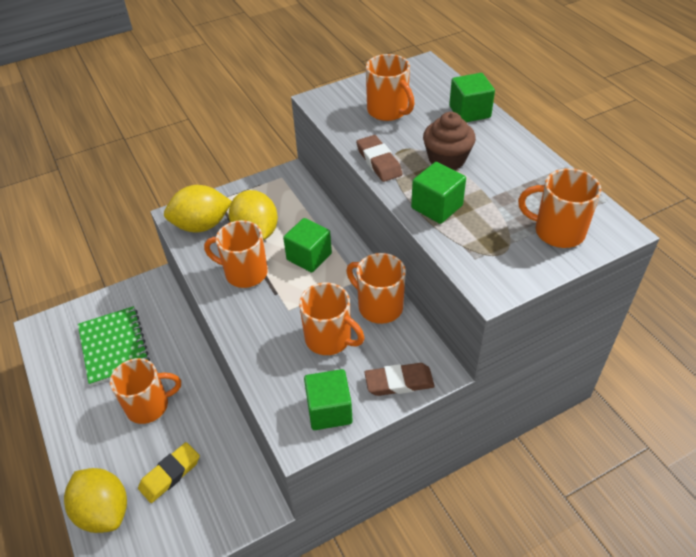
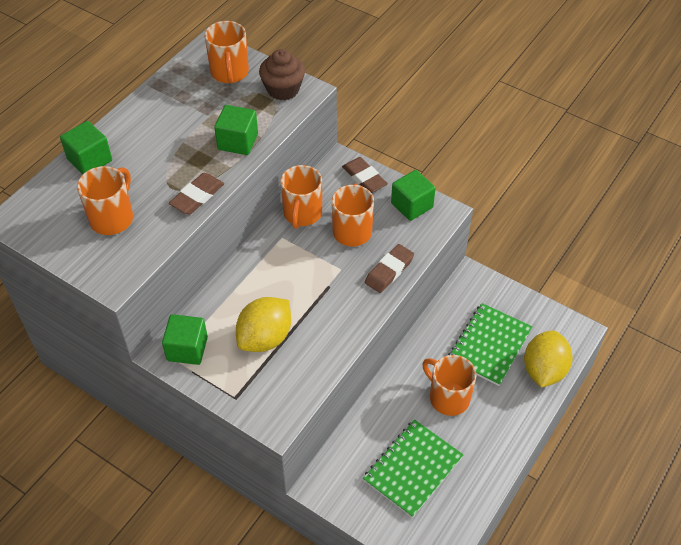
camera: 120 degrees left, 5 degrees up
(170, 474) = (489, 345): yellow eraser -> green notebook
(201, 225) = (279, 390): yellow lemon -> none
(244, 273) = (319, 320): orange mug -> none
(257, 348) = (389, 271): none -> brown eraser
(309, 257) = (273, 282): green cube -> green cube (187, 349)
(447, 159) = (171, 154): brown cupcake -> brown cupcake (283, 89)

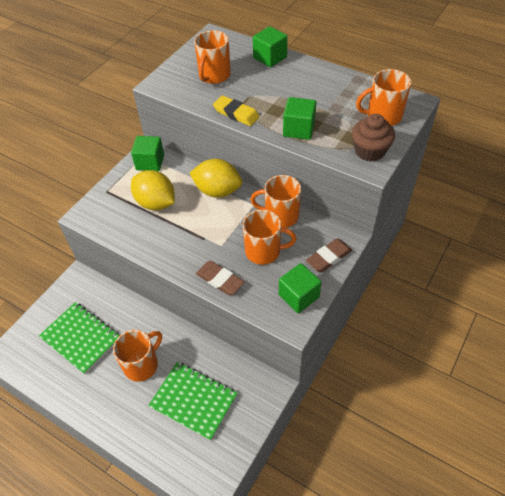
camera: 90 degrees right, 0 degrees up
(112, 218) = (214, 76): orange mug -> orange mug turned 90 degrees clockwise
(197, 196) = (236, 113): brown eraser -> yellow eraser
(544, 370) = (164, 450): yellow lemon -> yellow lemon (217, 191)

